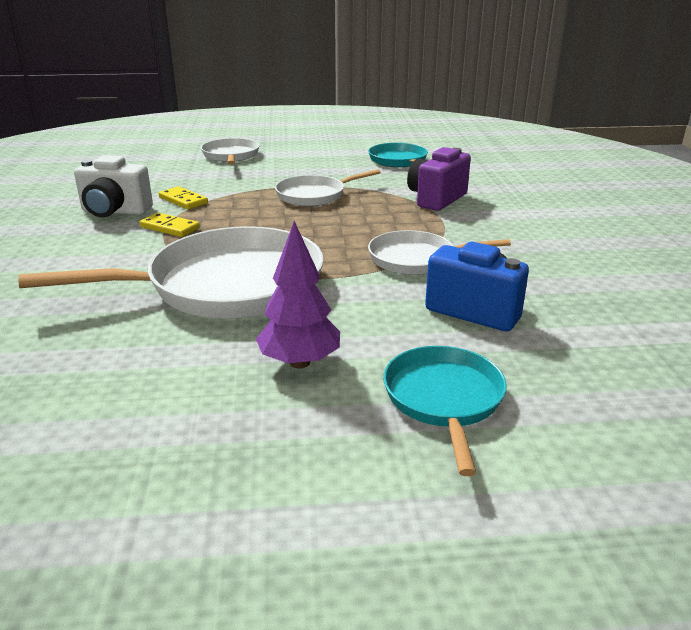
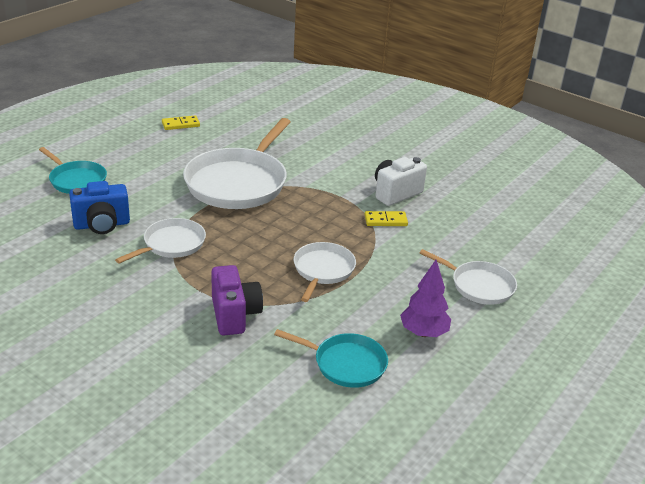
camera: 130 degrees right, 5 degrees up
(170, 227) = (341, 198): yellow domino -> yellow domino (181, 124)
(300, 362) = (149, 169): purple tree -> purple tree (423, 333)

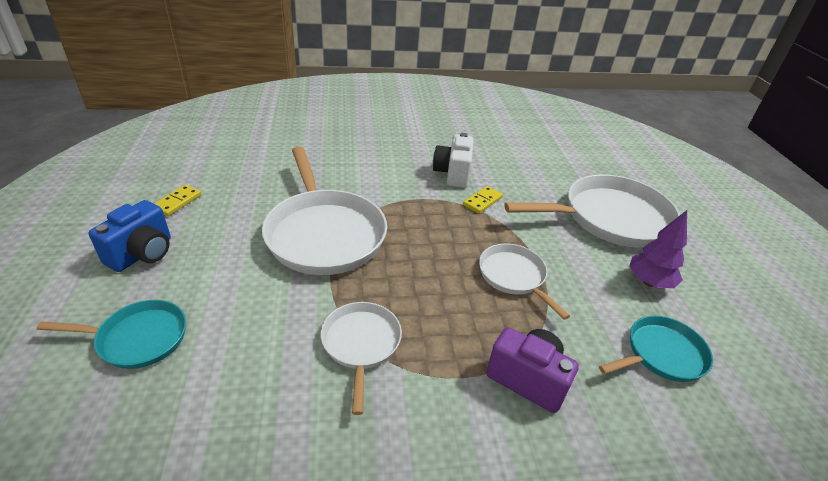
camera: 45 degrees left, 5 degrees up
(102, 225) = (253, 376): blue camera -> blue camera (142, 254)
(479, 286) = (610, 218): white pan -> white pan, size x1.85

